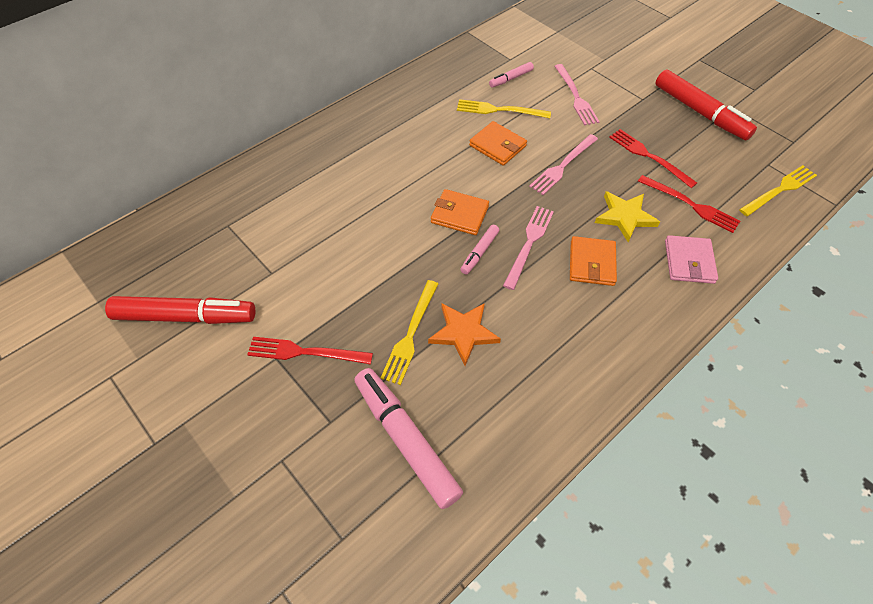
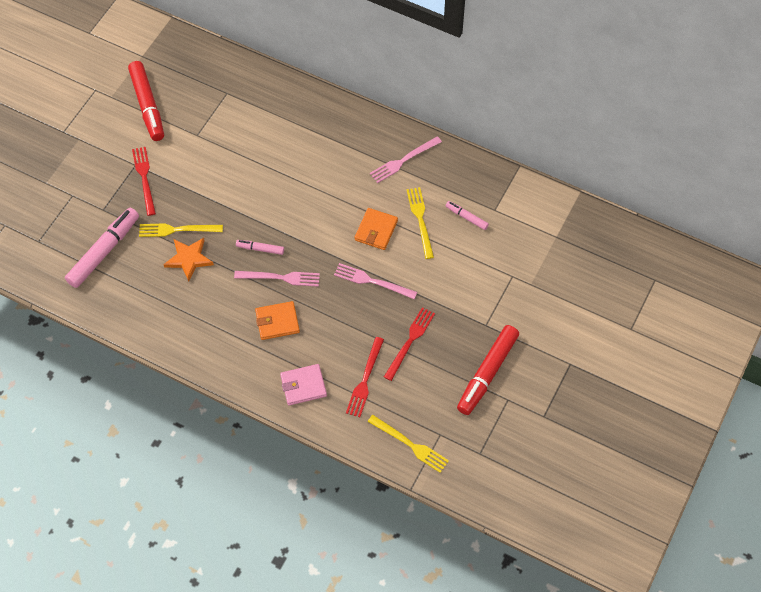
camera: 70 degrees right, 5 degrees up
(459, 214) = (291, 226): orange wallet -> none
(575, 96) = (464, 272): pink fork -> pink fork (403, 160)
(625, 217) = (333, 335): yellow star -> none

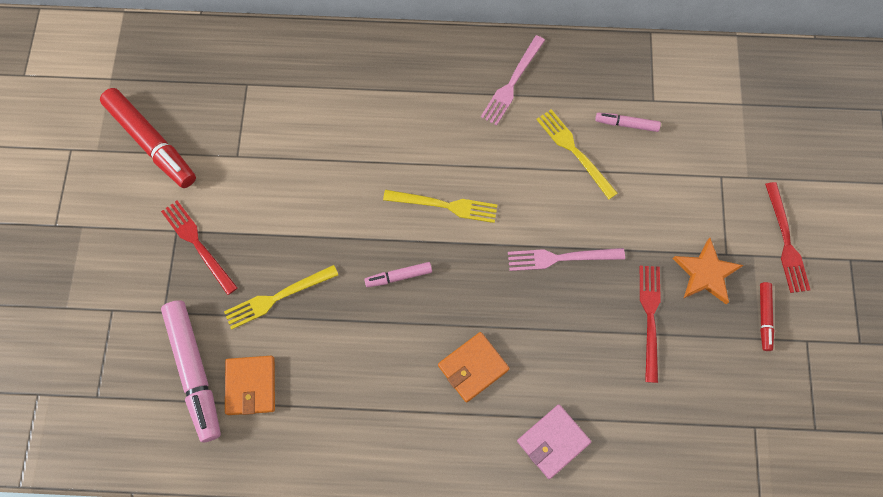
camera: 25 degrees left, 10 degrees up
(104, 251) = (195, 371): pink marker -> pink marker turned 150 degrees clockwise
(189, 259) = (313, 331): orange star -> orange star (705, 273)
(280, 278) = (444, 305): pink fork -> none
(365, 379) = (624, 396): red fork -> red fork (785, 241)
(376, 230) = (529, 188): orange wallet -> orange wallet (251, 386)
(410, 444) = (727, 459): yellow fork -> yellow fork (444, 205)
(487, 373) = (764, 317): red marker -> red marker, size x0.49

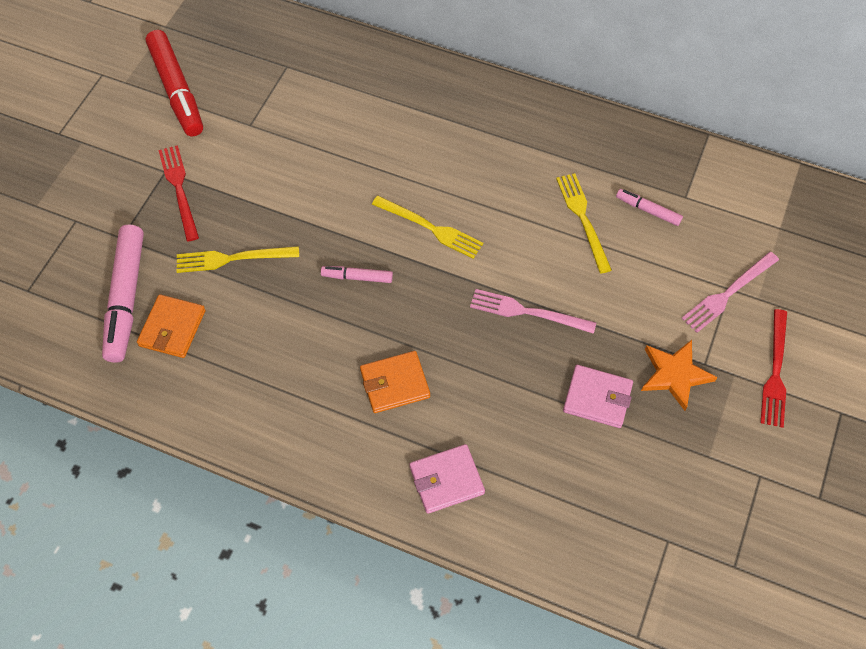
camera: 20 degrees right, 10 degrees down
(512, 82) = (546, 138): pink fork -> pink fork (728, 293)
(650, 318) = (597, 398): red fork -> pink wallet
(764, 317) = (721, 437): red marker -> none

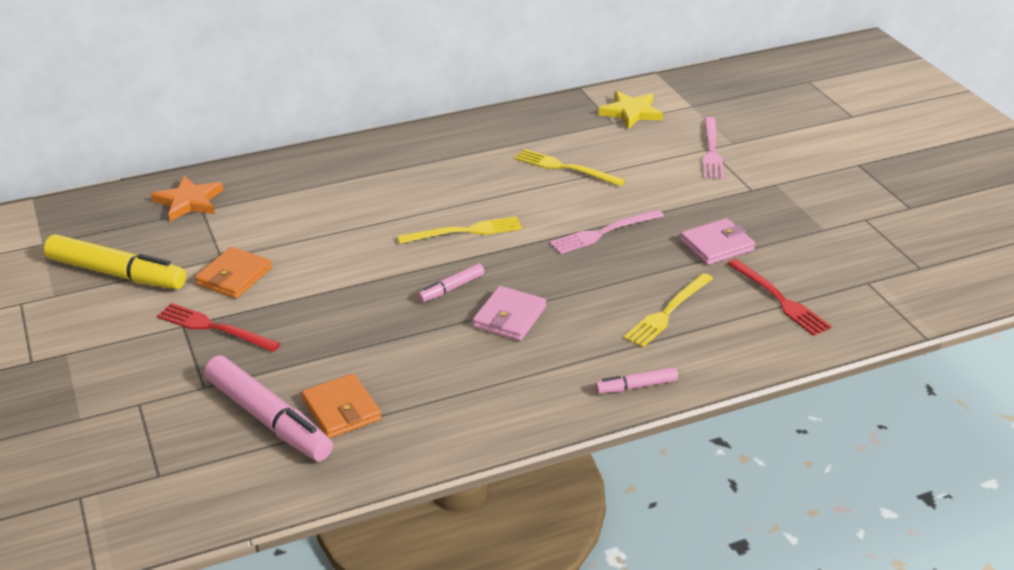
camera: 45 degrees left, 25 degrees down
(177, 90) = (116, 273): red marker -> yellow marker
(233, 258) = (330, 338): yellow fork -> yellow fork (668, 312)
(395, 384) = (572, 325): orange wallet -> orange wallet (234, 276)
(446, 480) = (690, 349): pink wallet -> pink wallet (509, 317)
(648, 210) = (600, 141): pink marker -> pink marker (636, 386)
(674, 375) = (743, 205): orange star -> orange star (189, 202)
(715, 196) = (631, 112): none -> yellow star
(775, 371) = (795, 169): red fork -> red fork (779, 299)

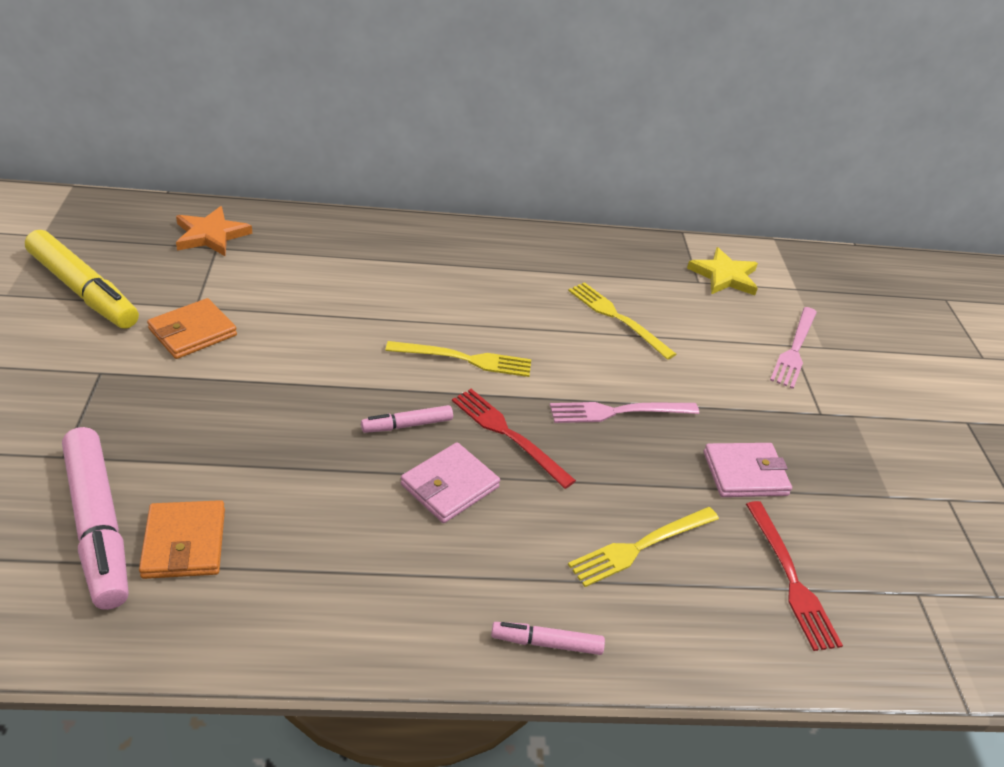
camera: 15 degrees right, 5 degrees up
(214, 328) = (129, 387): red fork -> red fork (508, 435)

